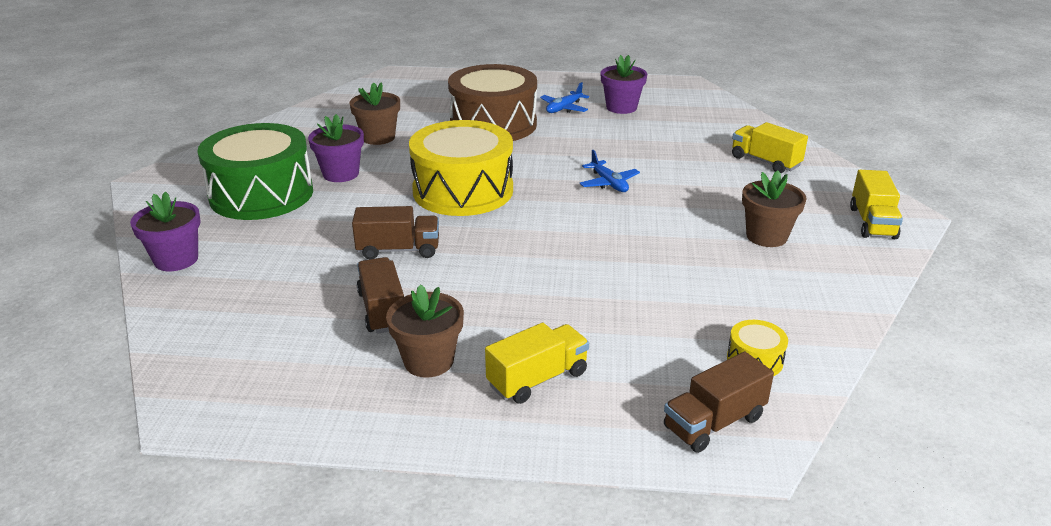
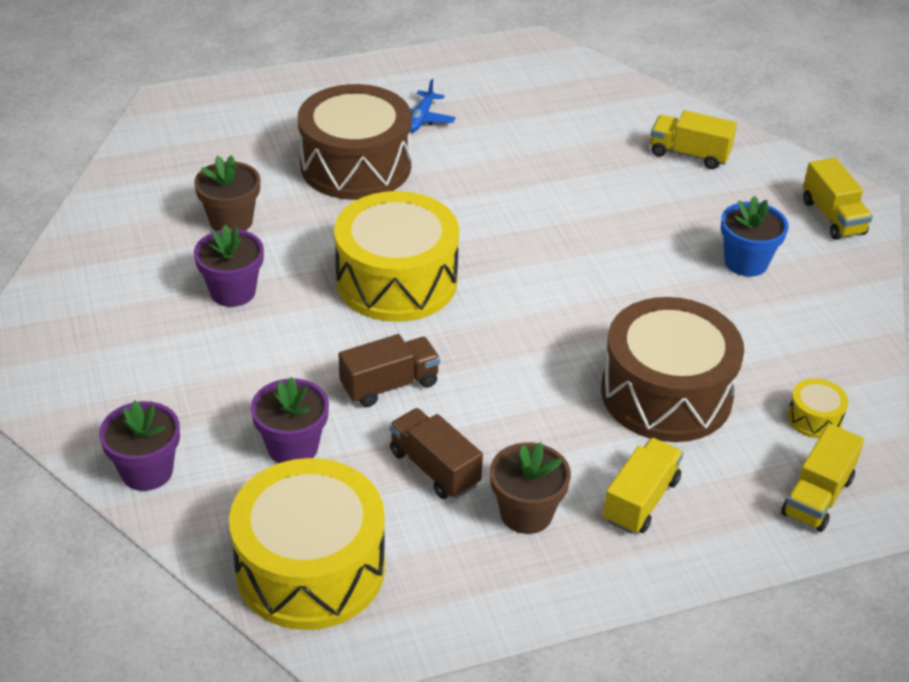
camera: 25 degrees left, 10 degrees up
(224, 350) = (310, 568): none -> yellow drum
(261, 194) = (162, 349): green drum -> none
(609, 183) = (547, 228): blue plane -> none
(621, 107) = (486, 102): purple flower pot -> purple flower pot (293, 447)
(623, 308) = (666, 394): none -> brown drum
(714, 422) = (817, 496): brown truck -> yellow truck
(766, 236) = (746, 262): brown flower pot -> blue flower pot

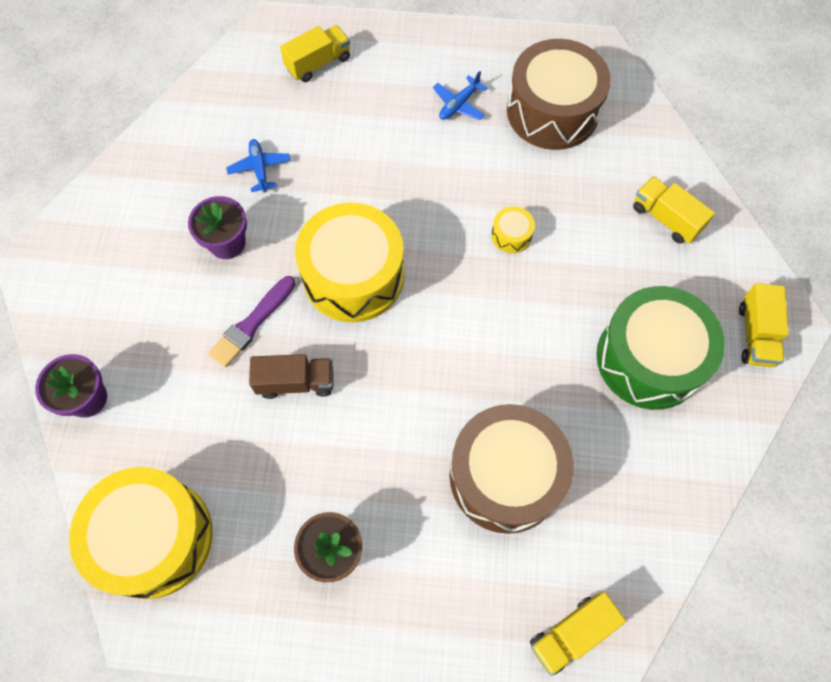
camera: 25 degrees right, 25 degrees up
(231, 221) = (260, 169): brown flower pot -> blue plane
(293, 447) = (197, 416): purple flower pot -> none
(307, 351) = (252, 324): none -> purple brush
(355, 166) = (382, 140): brown drum -> brown drum (552, 111)
(434, 468) = (288, 479): brown truck -> none
(641, 500) = (427, 577): yellow truck -> yellow truck (318, 63)
(746, 262) = (649, 359): blue flower pot -> green drum
(814, 418) = (614, 551): yellow drum -> yellow drum (511, 235)

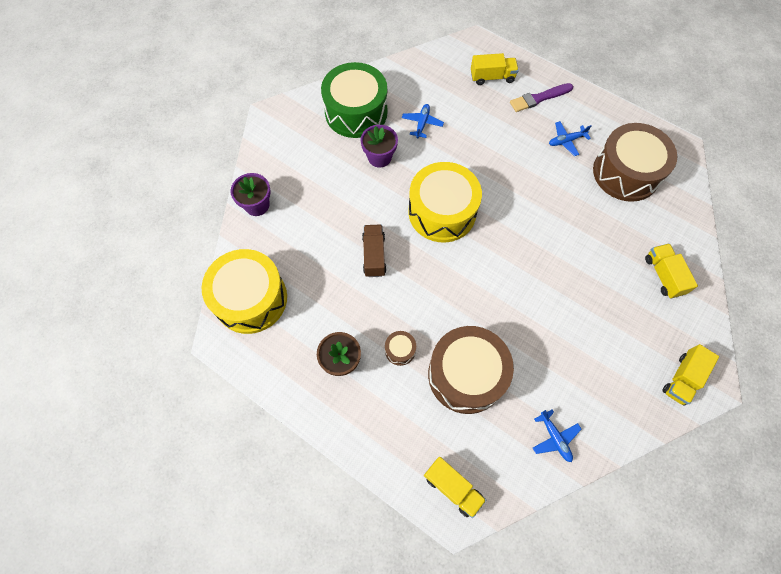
camera: 30 degrees right, 0 degrees up
(252, 324) = (368, 210): purple brush -> purple brush (539, 98)
(296, 382) = (374, 255): brown truck -> brown truck turned 120 degrees counterclockwise
(403, 492) = (400, 350): none -> brown drum
(511, 235) = (553, 236): yellow drum -> none
(571, 634) = (452, 487): yellow truck -> yellow truck turned 135 degrees counterclockwise
(649, 359) = (599, 355): green drum -> green drum (356, 112)
(655, 493) = (554, 438): none -> blue plane

